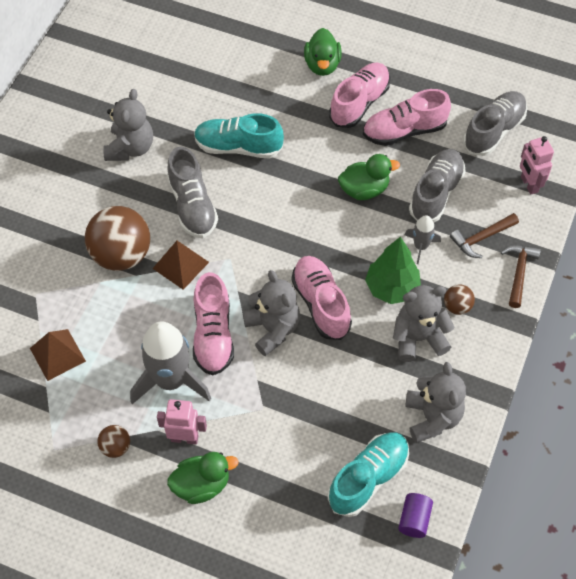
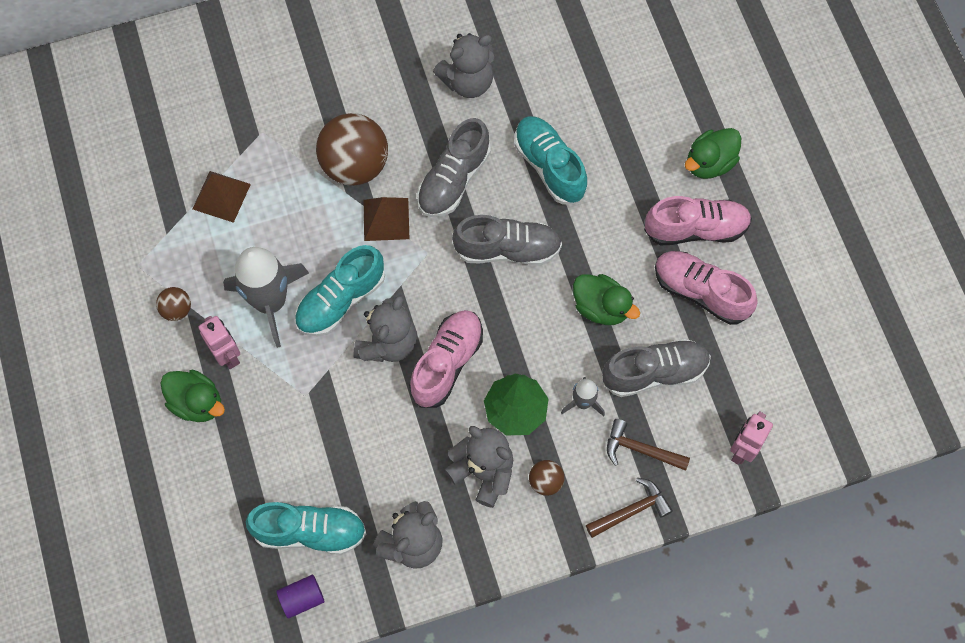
camera: 50 degrees right, 10 degrees up
(213, 335) = (341, 300): pink shoe -> turquoise shoe
(494, 131) = (777, 372): grey shoe -> grey shoe (507, 249)

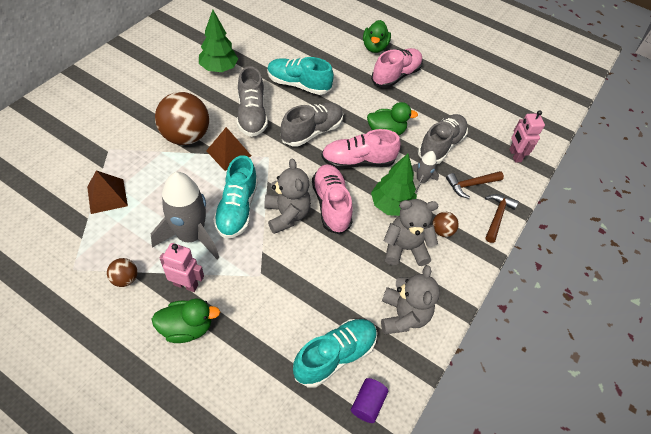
camera: 45 degrees left, 15 degrees down
(467, 82) = (219, 69): grey teddy bear -> green tree
(700, 292) = (425, 100): pink shoe -> pink shoe (357, 161)

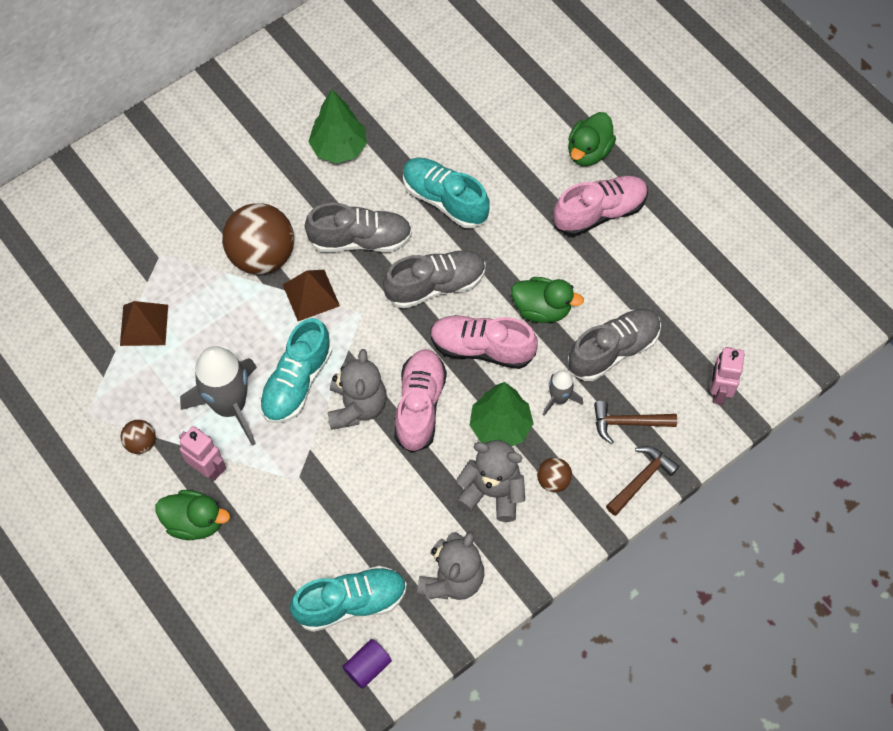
camera: 25 degrees right, 10 degrees up
(251, 115) = (360, 240): grey shoe -> grey shoe turned 105 degrees counterclockwise

